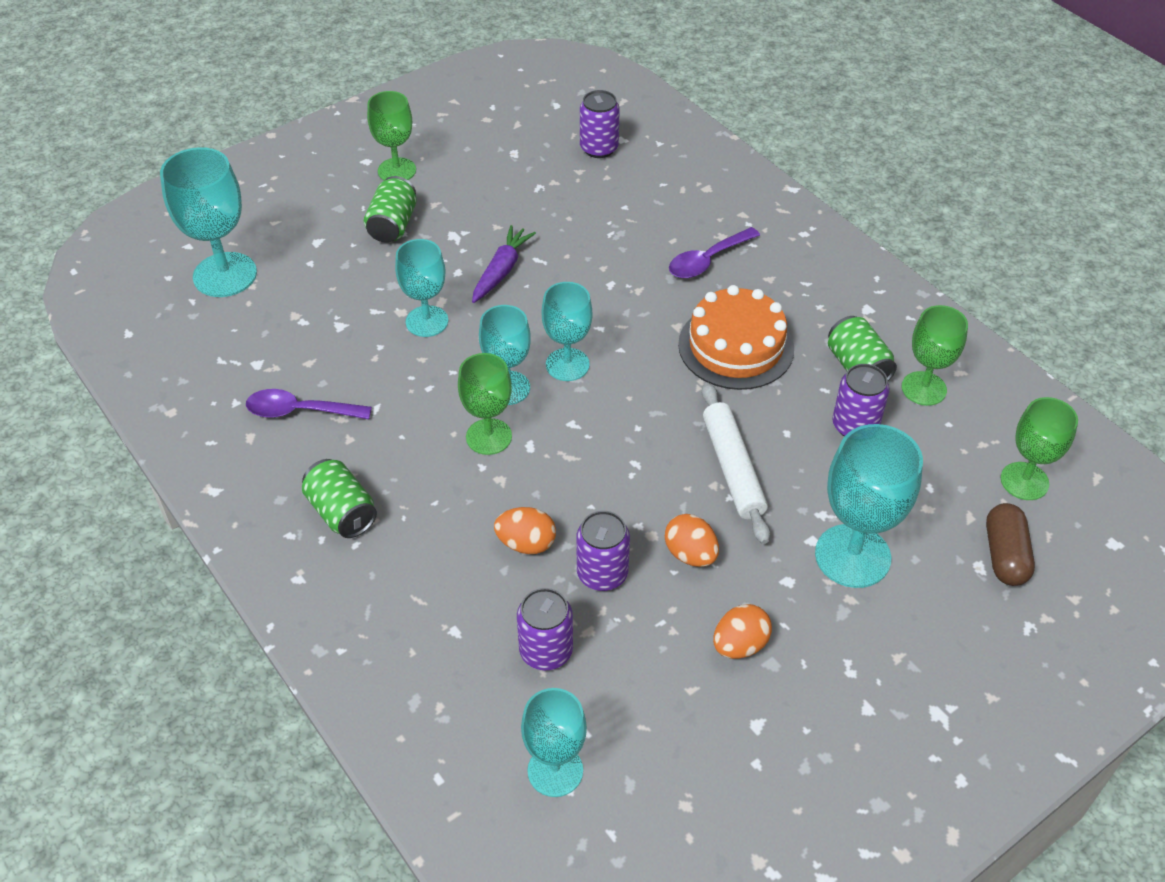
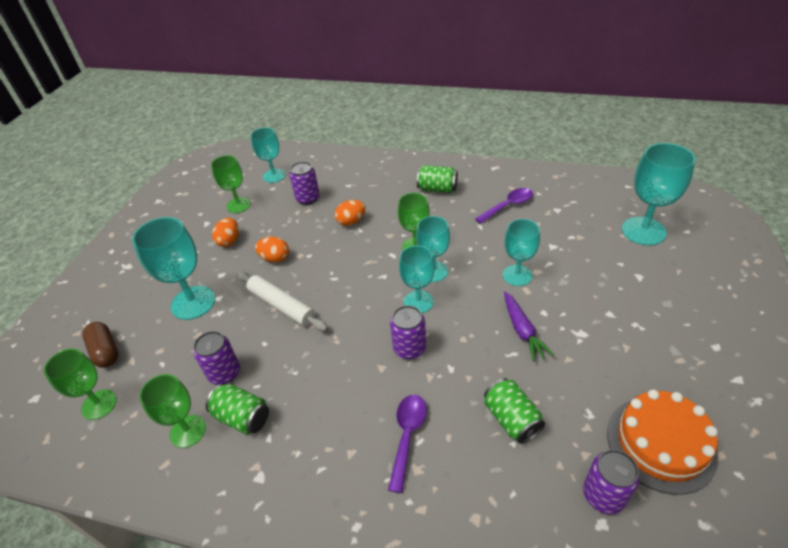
camera: 145 degrees right, 5 degrees down
(393, 225) = (622, 314): green can -> green can (511, 419)
(397, 170) = (687, 354): green goblet -> green goblet (238, 205)
(602, 573) = (308, 230): purple can -> purple can (409, 348)
(736, 346) = (333, 378): orange cake -> orange cake (660, 443)

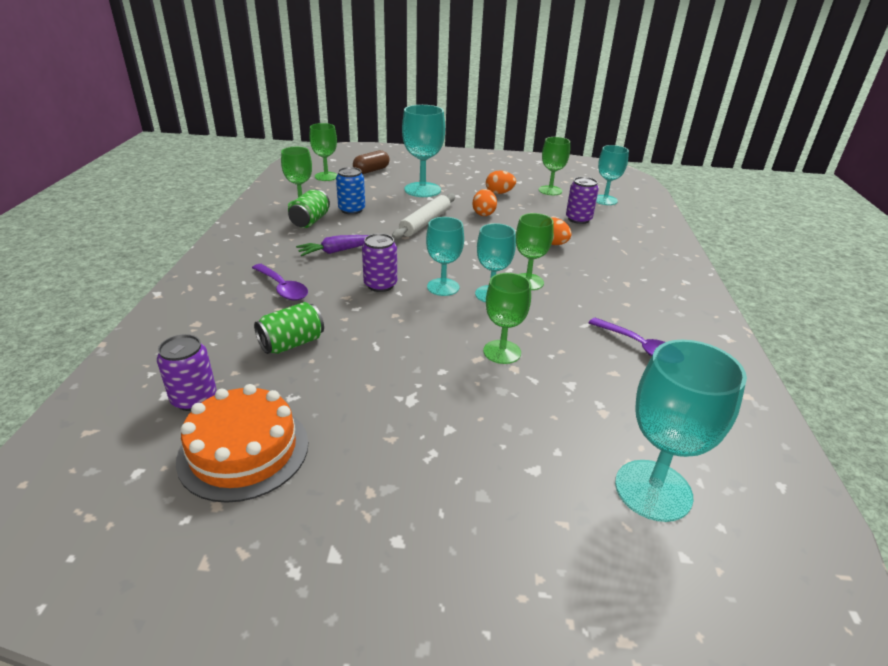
camera: 75 degrees right, 10 degrees down
(224, 373) = (351, 210): purple can -> blue can
(407, 436) = (282, 288): purple spoon -> purple spoon turned 45 degrees clockwise
(437, 189) = (643, 292): green can -> none
(517, 275) = (502, 352): turquoise goblet -> green goblet
(522, 330) = (410, 353): purple carrot -> purple carrot (337, 251)

